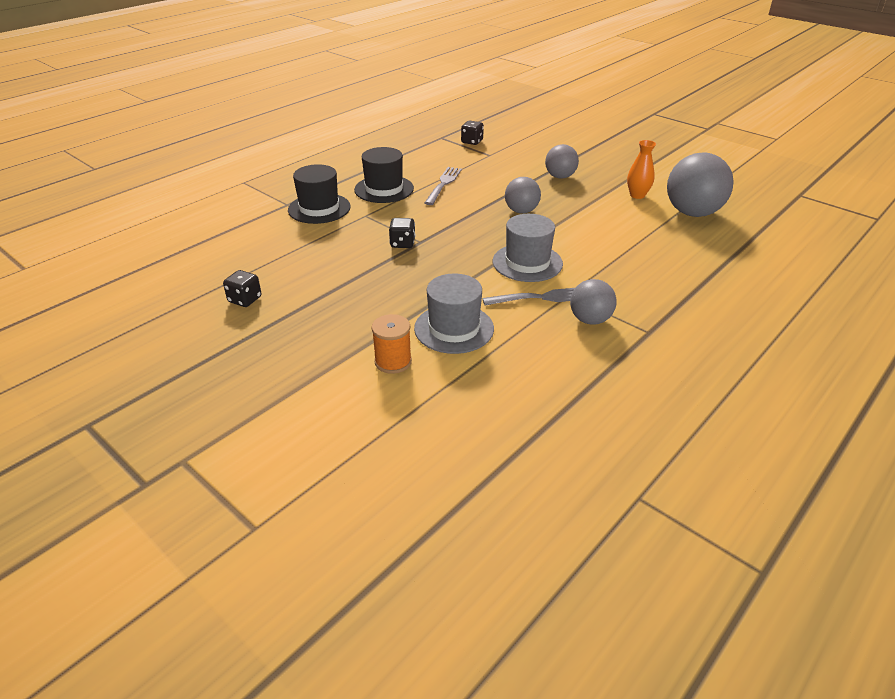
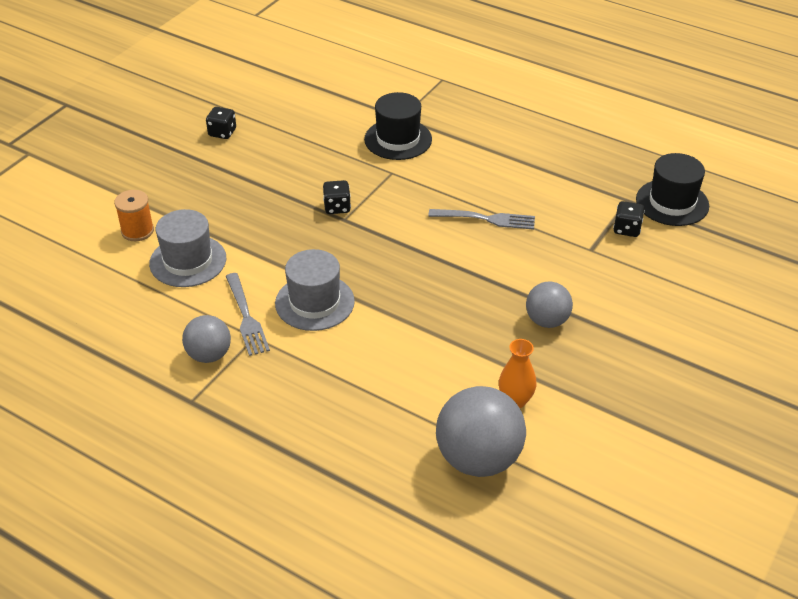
camera: 80 degrees right, 5 degrees up
(384, 189) = (457, 175): black hat -> black hat (672, 202)
(521, 211) = (435, 290): grey ball -> none

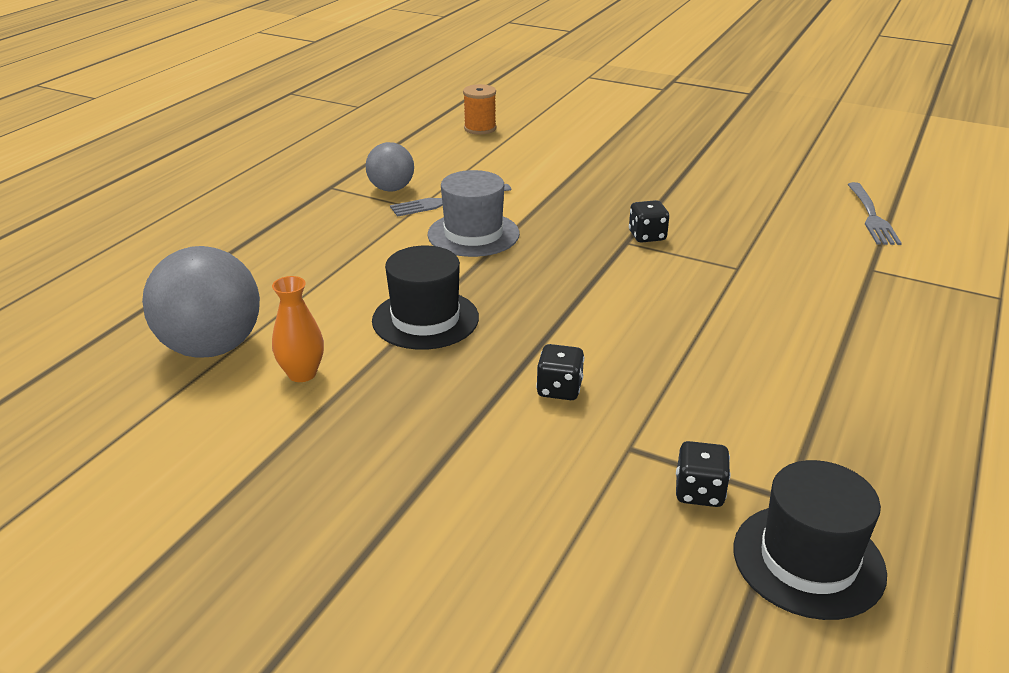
camera: 85 degrees right, 10 degrees down
(137, 231) = (567, 141): orange spool -> orange spool (480, 128)
(188, 261) = (527, 167): grey hat -> none
(222, 133) = (753, 163): black dice -> black dice (559, 389)
(398, 139) = (816, 269): black hat -> black hat (425, 319)
(486, 219) = (668, 344): grey fork -> grey fork (871, 216)
(547, 321) = (455, 400): grey ball -> none

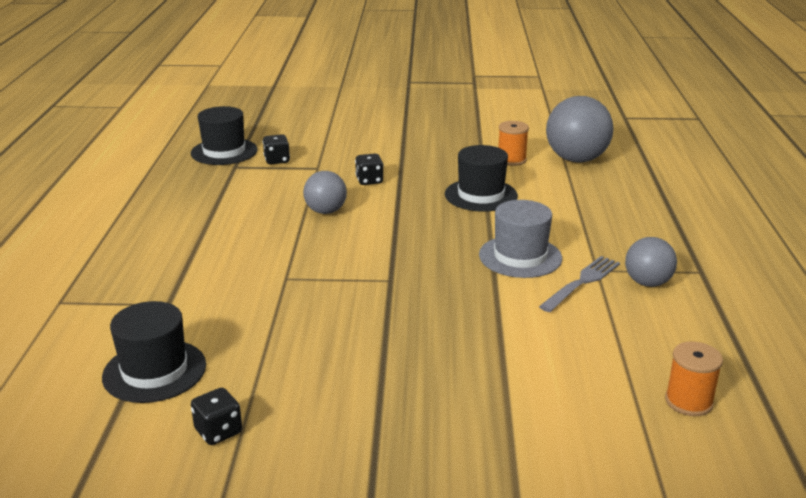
camera: 155 degrees right, 5 degrees down
(302, 374) = (511, 160): orange vase -> orange spool
(647, 236) = (376, 290): black dice -> black dice (218, 431)
(656, 346) = (325, 211): none -> grey ball
(871, 216) = (154, 371): grey fork -> black hat

